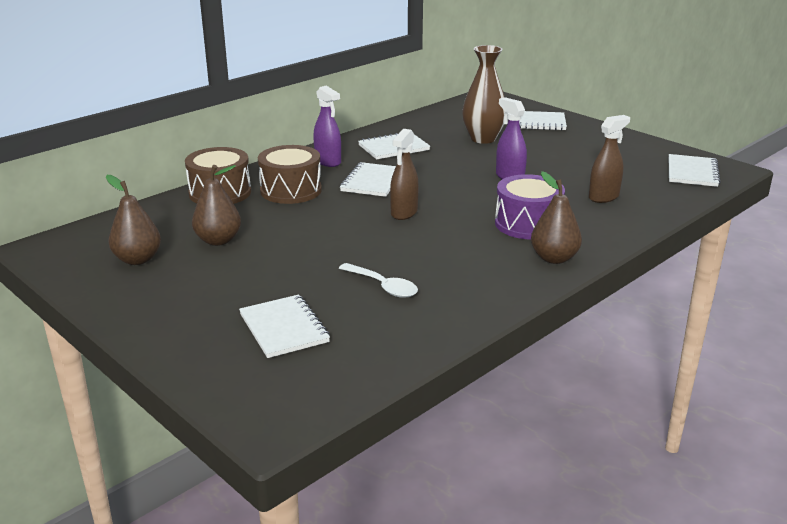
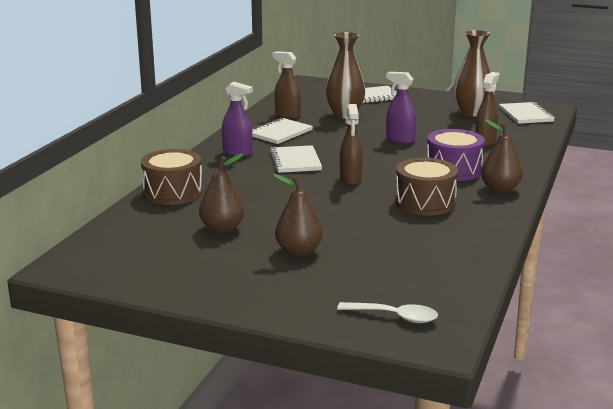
camera: 25 degrees left, 5 degrees down
(137, 259) = (169, 257): brown pear -> brown pear (298, 251)
(283, 328) = (362, 278): white notebook -> none
(291, 190) = (234, 180): brown drum -> brown drum (425, 202)
(383, 286) = (401, 233): white spoon -> white spoon (395, 317)
(424, 129) = (287, 115): none -> brown spray bottle
(628, 159) = (471, 112): none -> brown vase

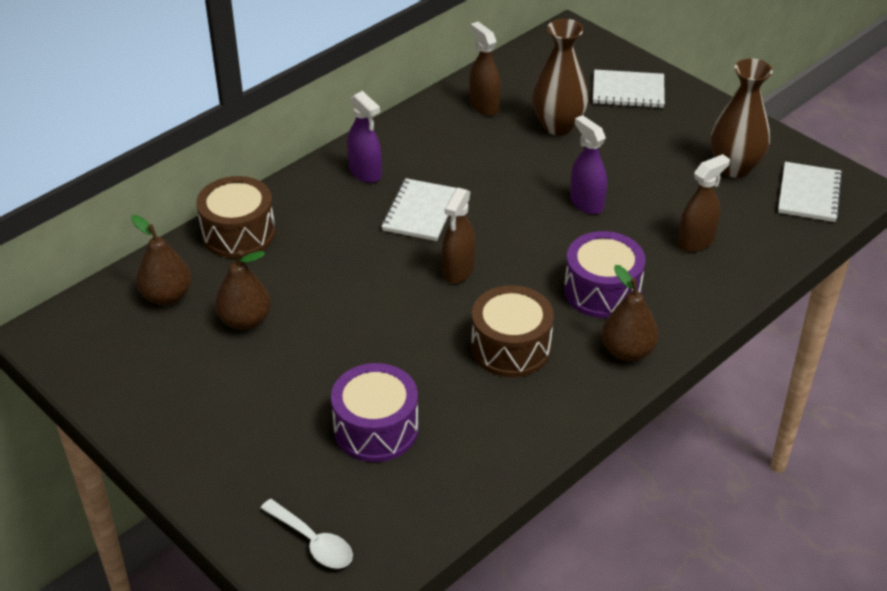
camera: 25 degrees right, 20 degrees up
(280, 133) = (446, 144): white notebook -> none
(298, 251) = (297, 391): brown pear -> brown pear (167, 296)
(377, 255) = (376, 429): none -> purple drum

